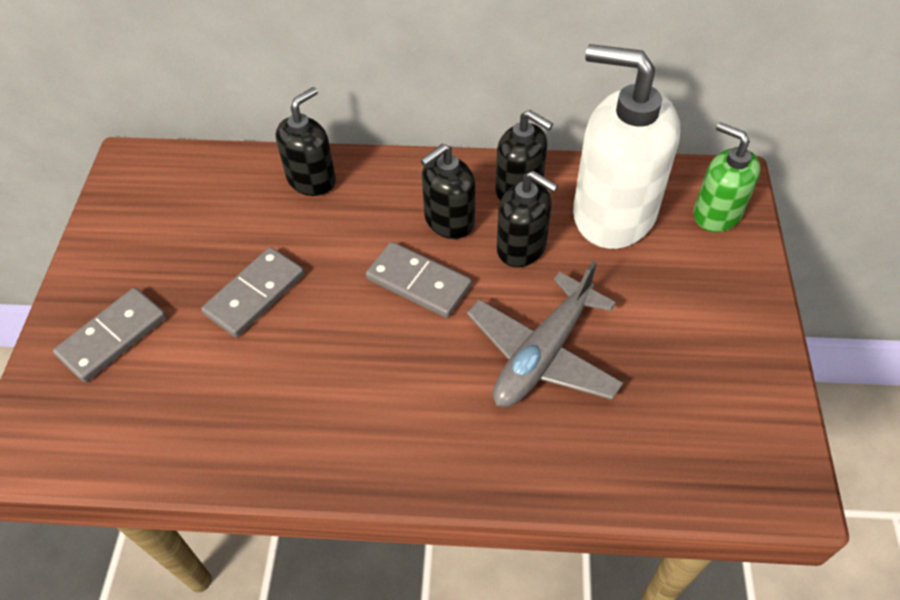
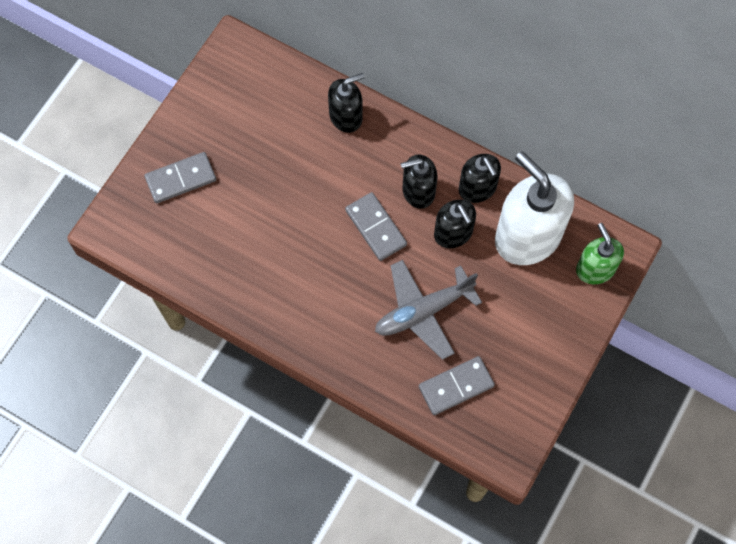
camera: 25 degrees right, 15 degrees up
(255, 294) = (274, 189): grey domino -> grey domino (456, 386)

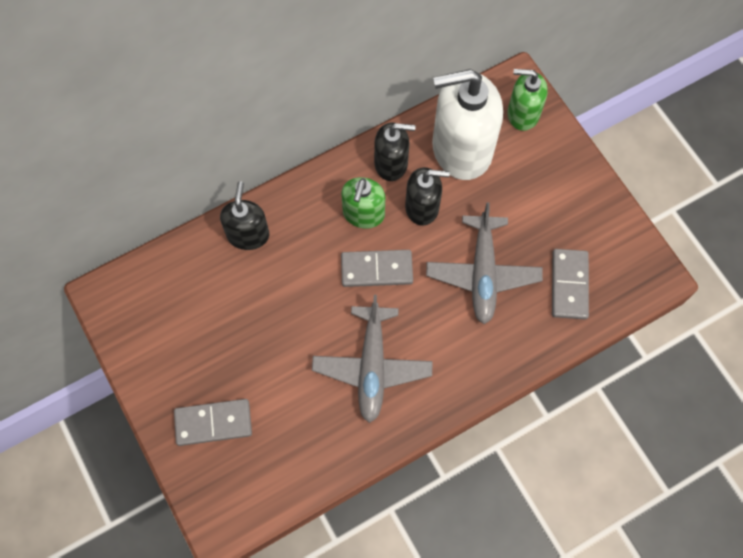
camera: 60 degrees left, 0 degrees up
(180, 179) = (213, 423): grey domino -> grey domino turned 75 degrees clockwise
(291, 268) = (372, 366): none -> grey plane
(418, 191) = (363, 214): black soap dispenser -> green soap dispenser

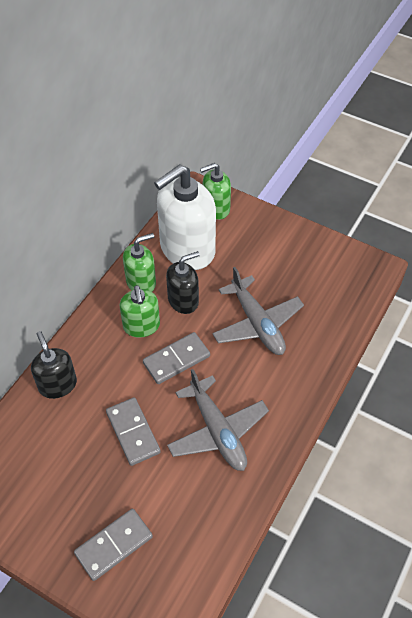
camera: 30 degrees left, 15 degrees down
(391, 163) = (141, 282): black soap dispenser -> green soap dispenser
(569, 285) = (323, 301): grey domino -> grey domino (133, 432)

